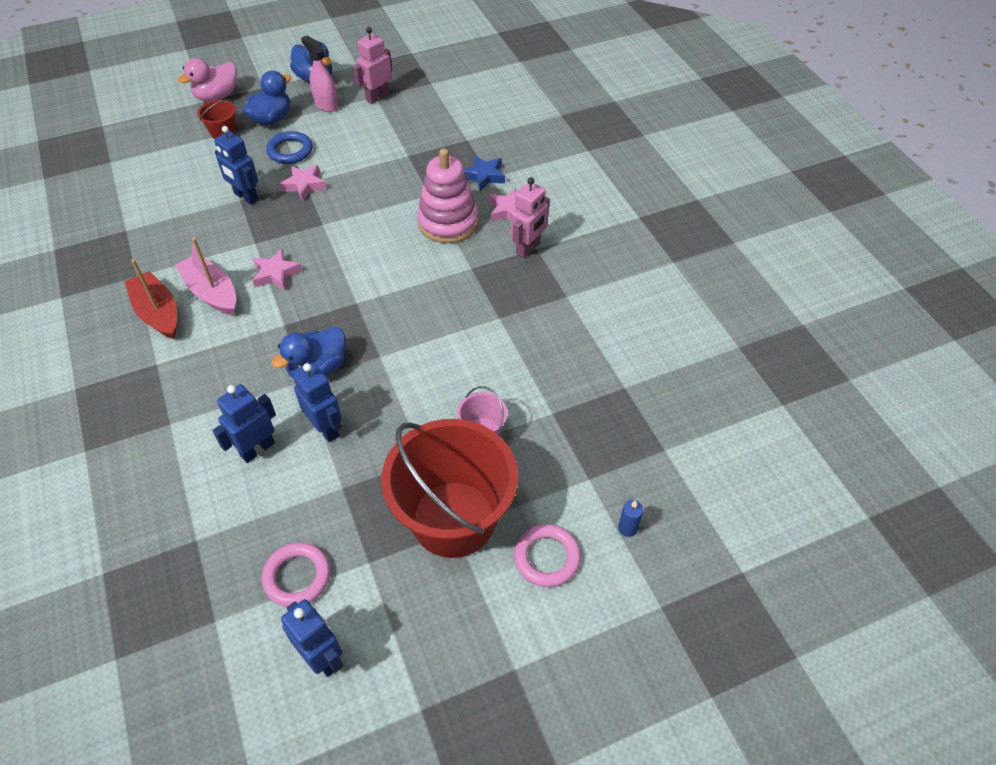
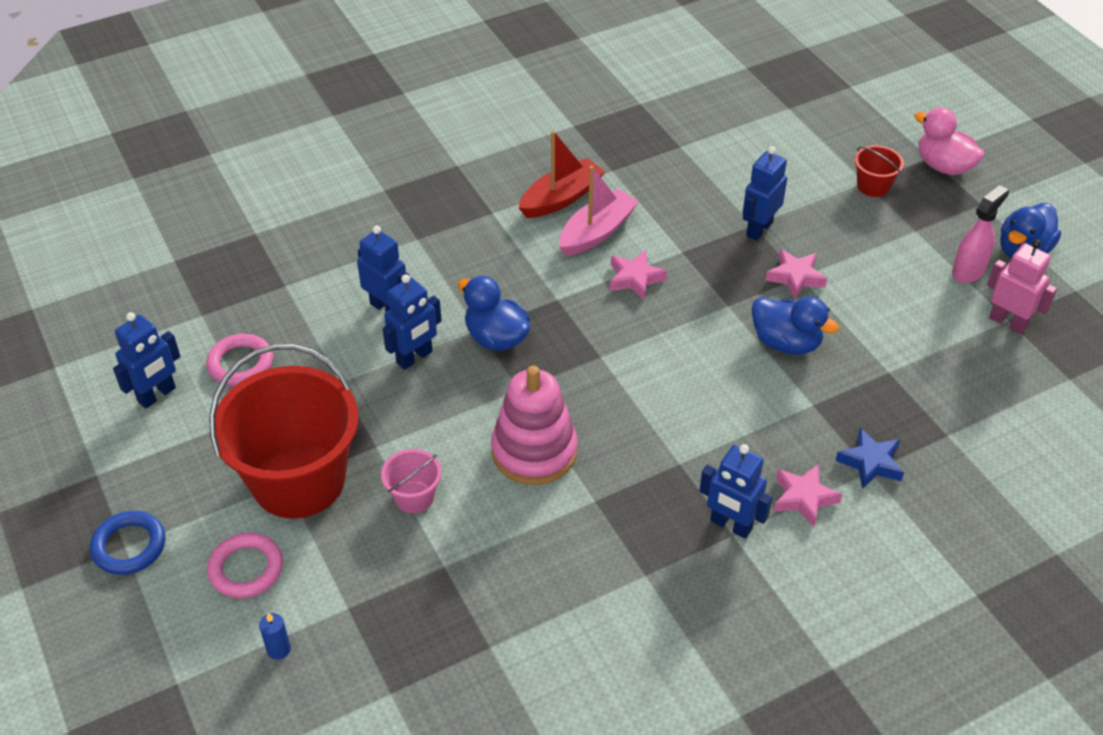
camera: 85 degrees right, 5 degrees down
(272, 119) = (915, 224): blue duck -> blue duck (786, 343)
(290, 151) = (858, 252): blue ring -> blue ring (129, 546)
(448, 222) = (761, 430): pink stacking toy -> pink stacking toy (534, 451)
(528, 248) = (730, 525): pink robot -> blue robot

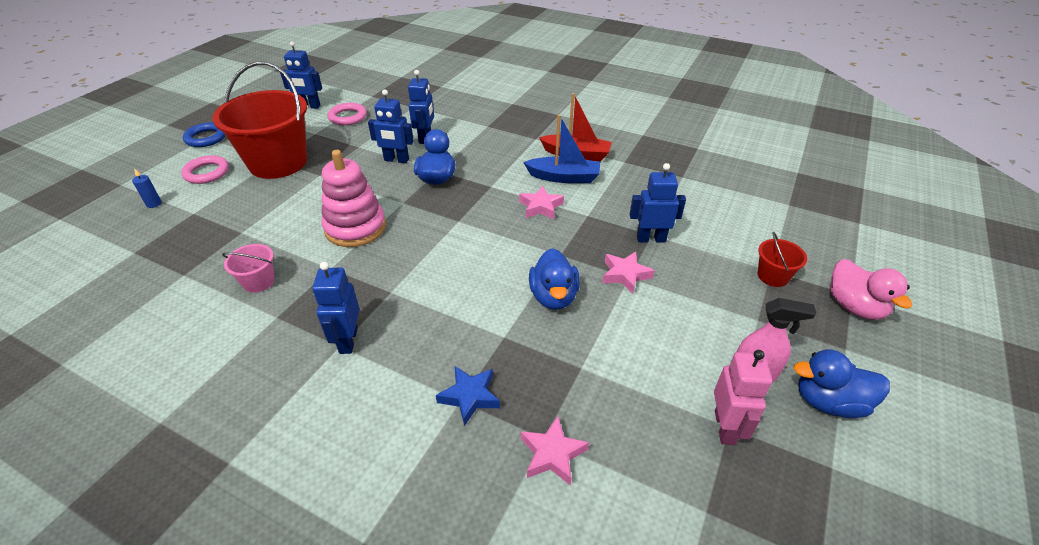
camera: 55 degrees right, 5 degrees down
(414, 497) = (289, 201): pink bucket -> pink bucket (259, 281)
(596, 232) = (563, 177): pink boat -> blue boat
(803, 498) = (402, 370): pink star -> pink star (552, 454)
(943, 166) = (854, 306): pink duck -> pink duck turned 150 degrees clockwise

